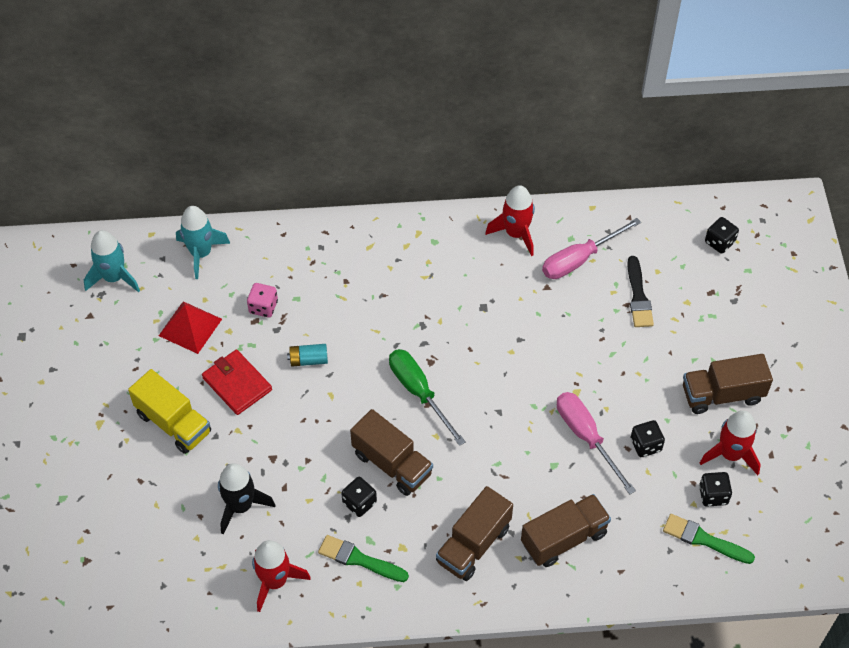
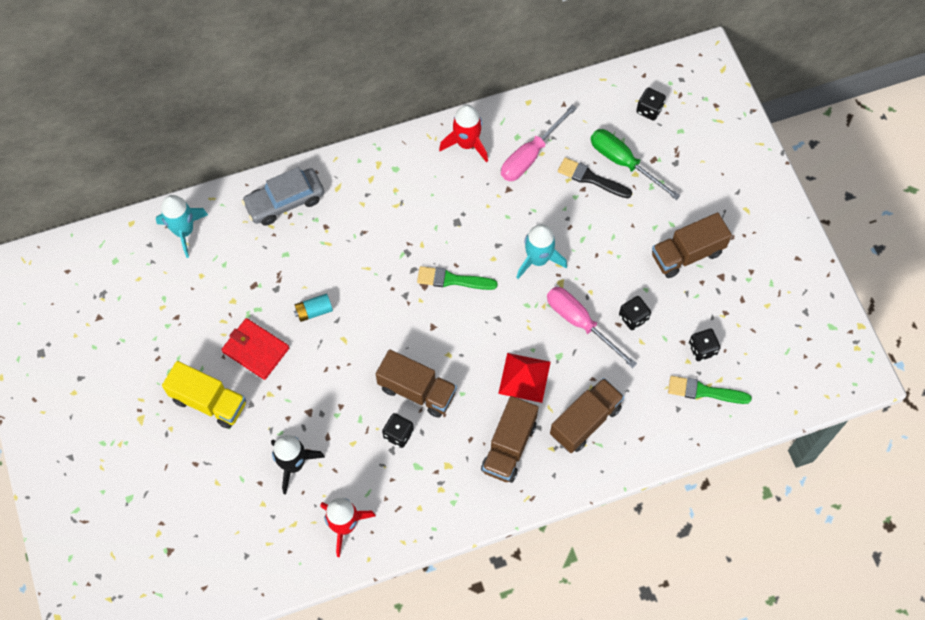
camera: 15 degrees left, 10 degrees up
(114, 277) = (109, 274): turquoise rocket -> turquoise rocket (538, 259)
(190, 327) = (196, 305): red pyramid -> red pyramid (524, 377)
(263, 307) = (257, 270): pink dice -> none
(311, 248) = (285, 201): none -> grey car
(359, 559) = (413, 486): green brush -> green brush (452, 280)
(419, 392) = (422, 317): green screwdriver -> green screwdriver (623, 162)
(638, 296) = (591, 178): black brush -> black brush turned 135 degrees clockwise
(730, 454) = (708, 308): red rocket -> none

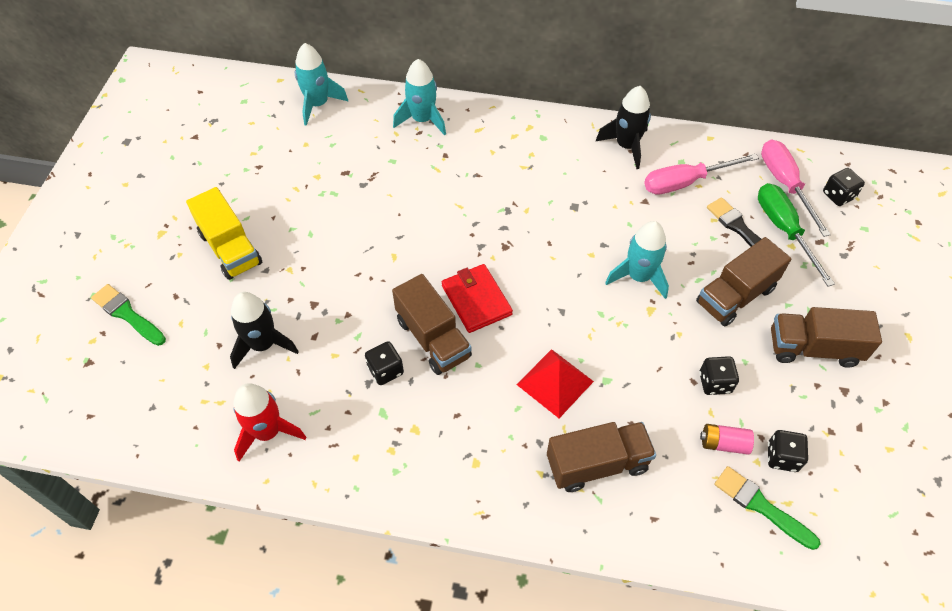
camera: 30 degrees right, 10 degrees down
(255, 350) = (306, 226): red wallet -> red wallet (476, 300)
(285, 201) = (422, 120): grey car -> turquoise rocket
(314, 311) = (383, 218): turquoise battery -> none
(452, 280) = (537, 254): green brush -> green brush (127, 314)
(467, 144) = (626, 146): red rocket -> black rocket
(509, 447) = (493, 445): brown truck -> brown truck (735, 296)
(580, 323) = (650, 358): pink screwdriver -> pink screwdriver (785, 184)
(660, 360) = (723, 443): none -> pink battery

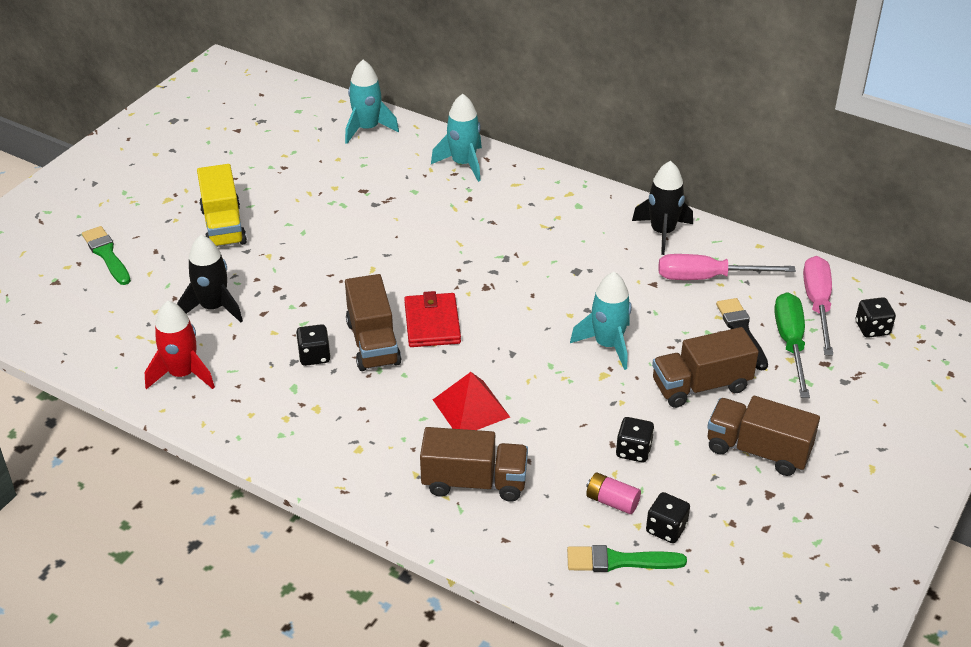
camera: 20 degrees right, 15 degrees down
(761, 506) = (619, 561): green brush -> green brush turned 60 degrees counterclockwise

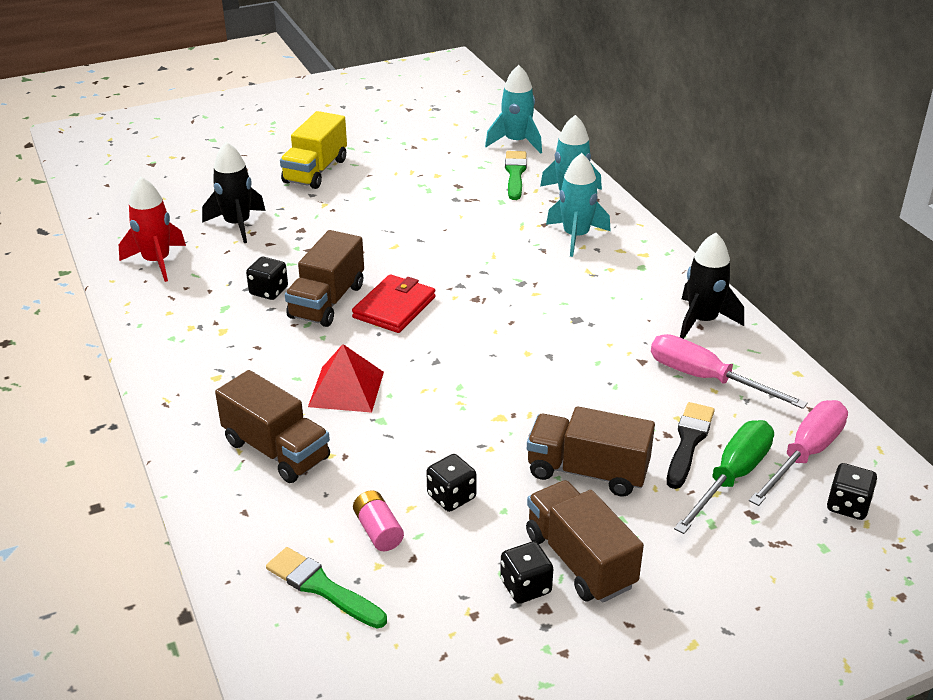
camera: 35 degrees right, 5 degrees down
(107, 254) = (208, 159): green brush -> green brush (515, 174)
(608, 345) = (534, 393): turquoise rocket -> turquoise rocket (576, 236)
(666, 529) = (401, 583): black dice -> black dice (525, 587)

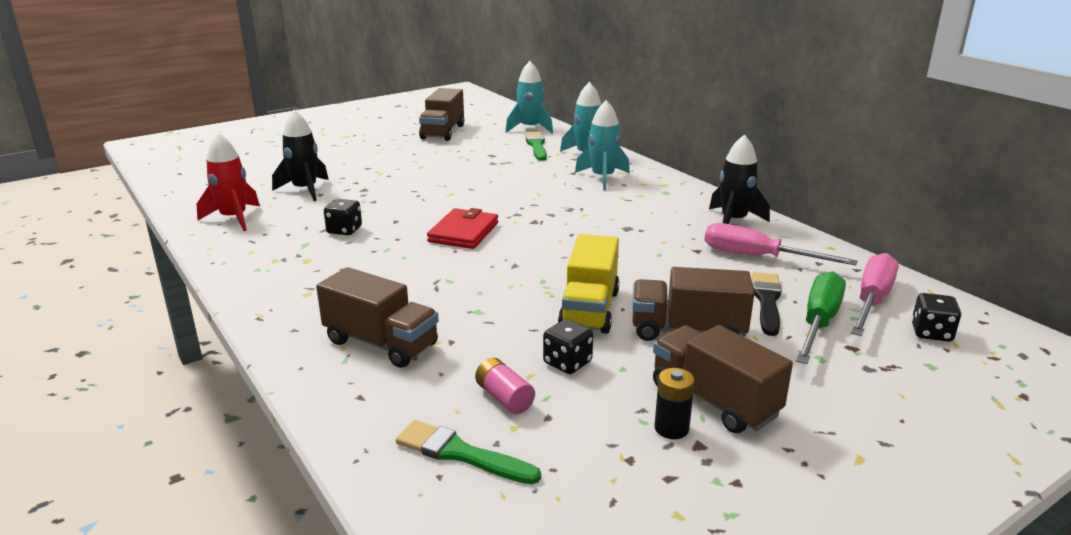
camera: 10 degrees left, 10 degrees down
(315, 171) = (367, 154): yellow truck -> yellow truck (589, 309)
(327, 301) = (400, 233): brown truck -> brown truck (443, 132)
(346, 389) = (437, 291): red pyramid -> none
(525, 587) = (671, 428): black dice -> black battery

